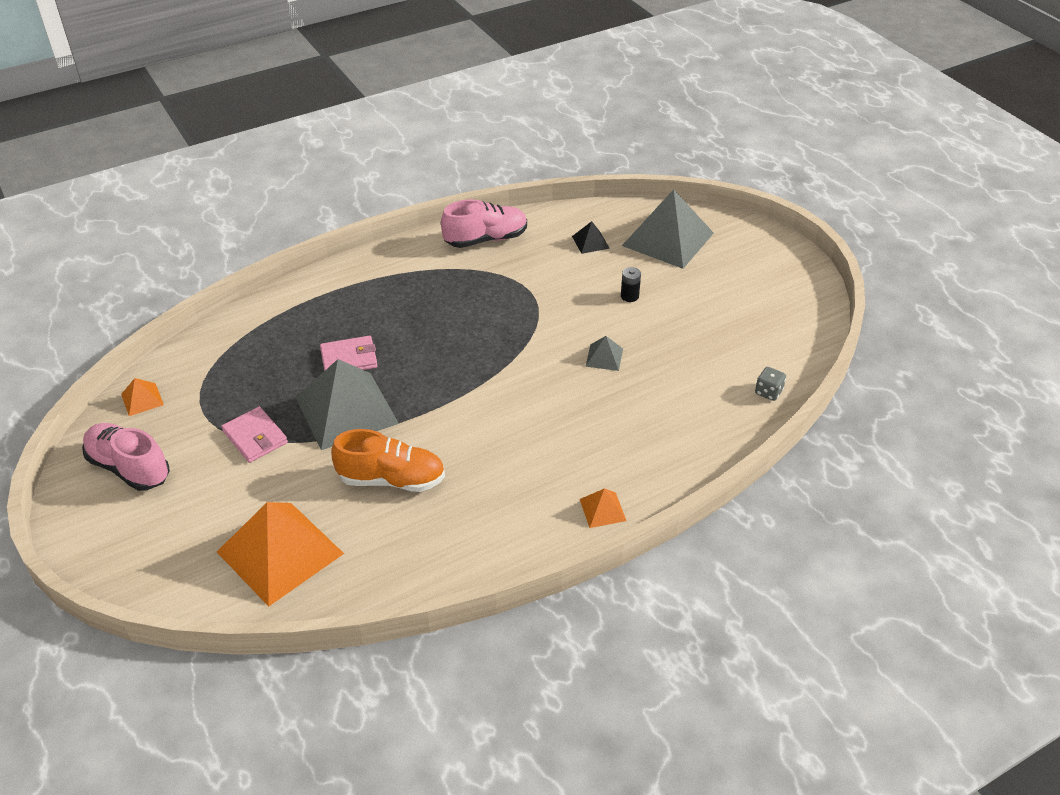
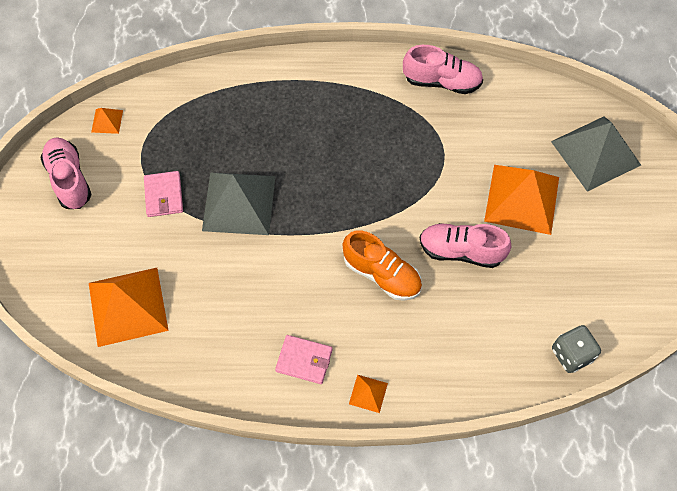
camera: 30 degrees right, 20 degrees up
(349, 359) = (267, 154): pink wallet -> pink wallet (304, 360)
(391, 479) = (235, 284): orange shoe -> orange shoe (382, 274)
(590, 242) = (526, 125): black pyramid -> none
(604, 357) = (461, 251): grey pyramid -> pink shoe
(629, 296) = (522, 199): black battery -> orange pyramid
(768, 392) = (571, 354): grey dice -> grey dice, size x1.60

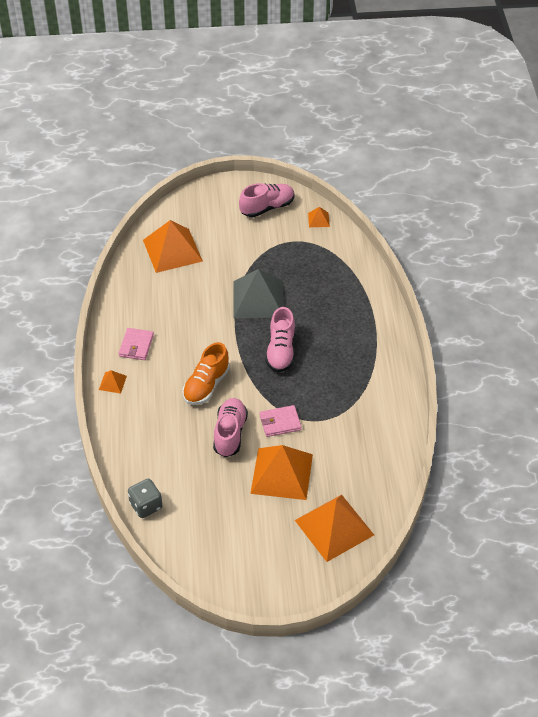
camera: 85 degrees right, 15 degrees down
(163, 195) = (260, 257): pink wallet -> pink wallet (280, 422)
(442, 81) = (390, 416): pink shoe -> pink shoe (281, 351)
(595, 153) = (334, 527): grey pyramid -> orange pyramid

